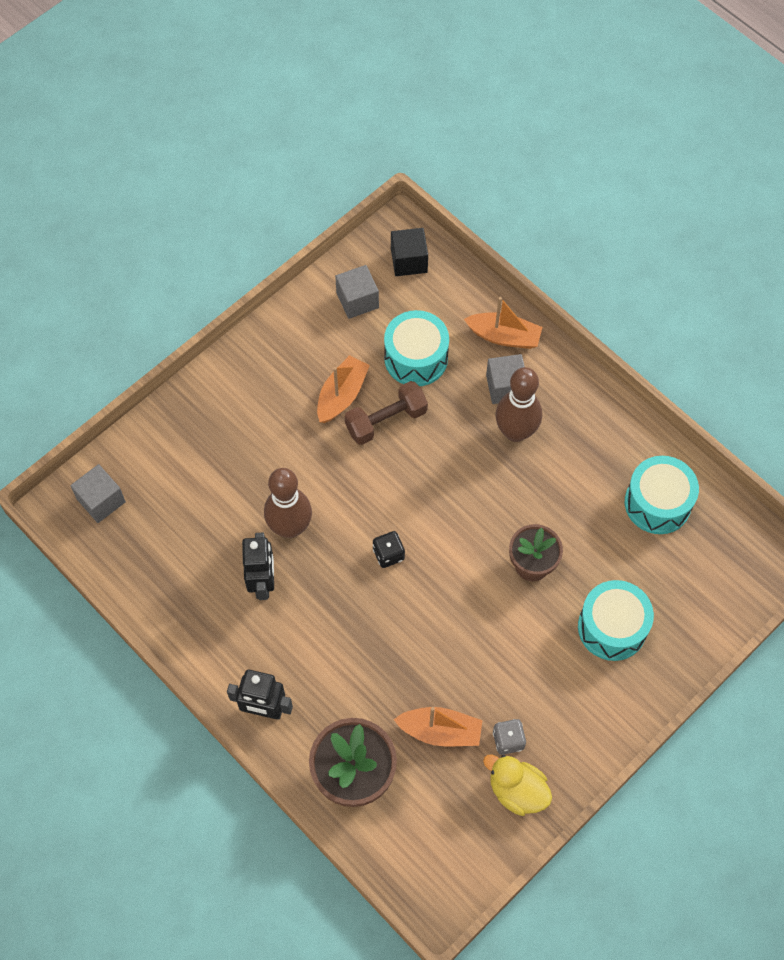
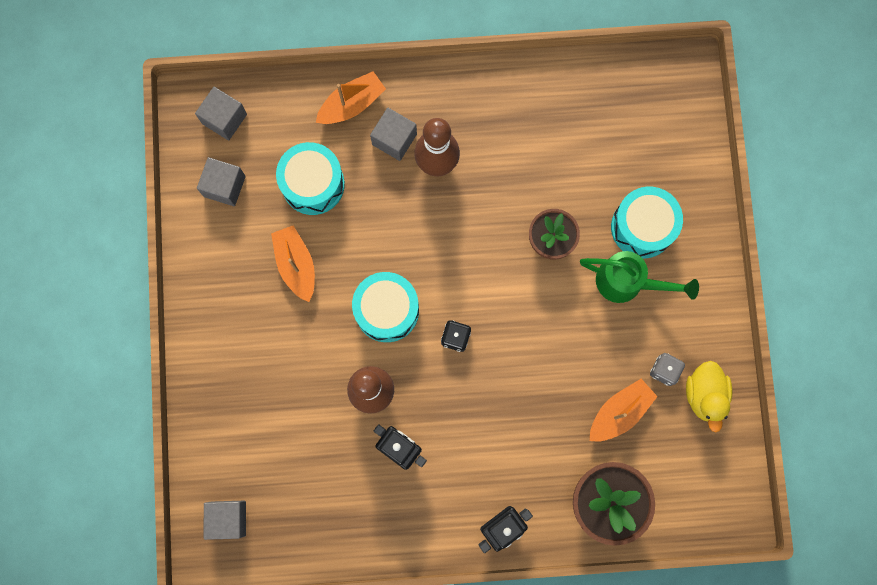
camera: 50 degrees left, 15 degrees up
(386, 420) = (346, 249): brown dumbbell -> none
(409, 261) = (224, 119): black cube -> grey cube
(517, 790) = (704, 395): yellow duck -> yellow duck turned 75 degrees counterclockwise
(555, 652) = (628, 282): none -> green watering can
(657, 503) = (577, 113): turquoise drum -> turquoise drum (387, 310)

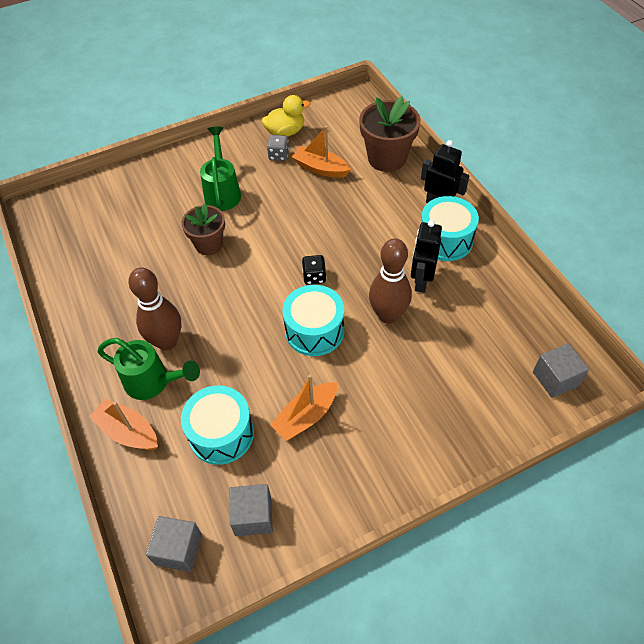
camera: 110 degrees left, 25 degrees down
(394, 139) = (154, 382): grey cube -> green watering can
(642, 227) = (175, 196): turquoise drum -> turquoise drum (445, 240)

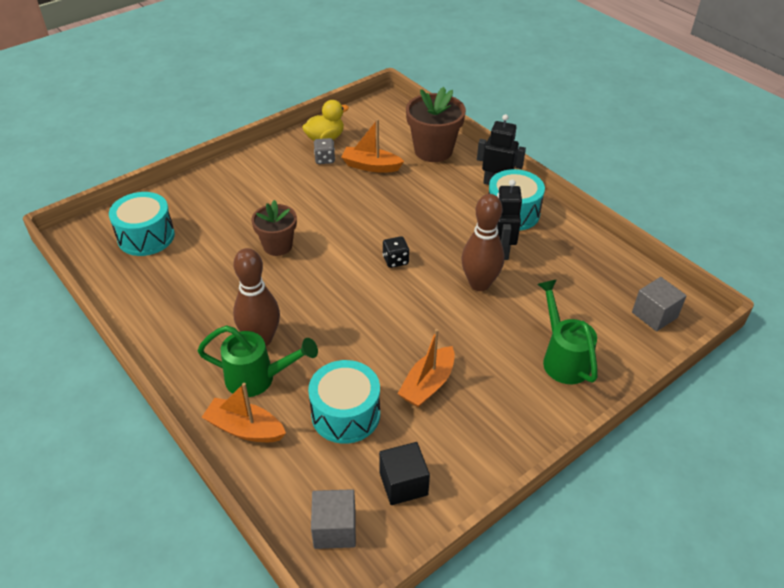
camera: 15 degrees left, 10 degrees down
(222, 191) = (277, 197): green watering can -> green watering can (562, 358)
(253, 516) = (403, 483): grey cube -> black cube
(314, 330) = (411, 307): turquoise drum -> turquoise drum (146, 237)

